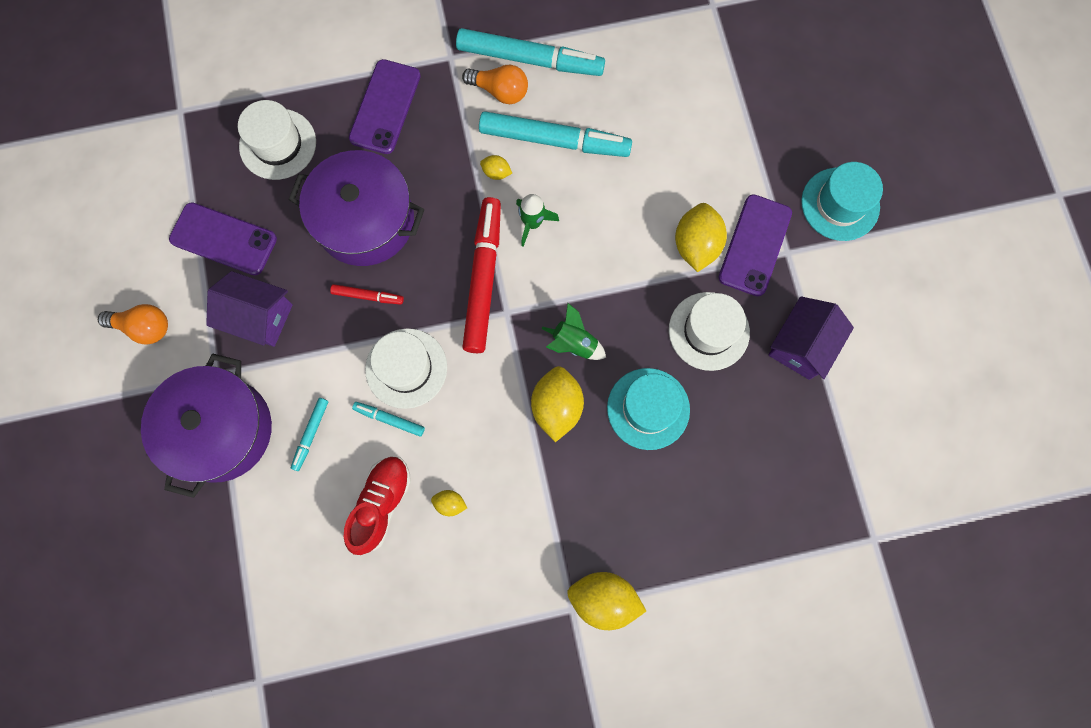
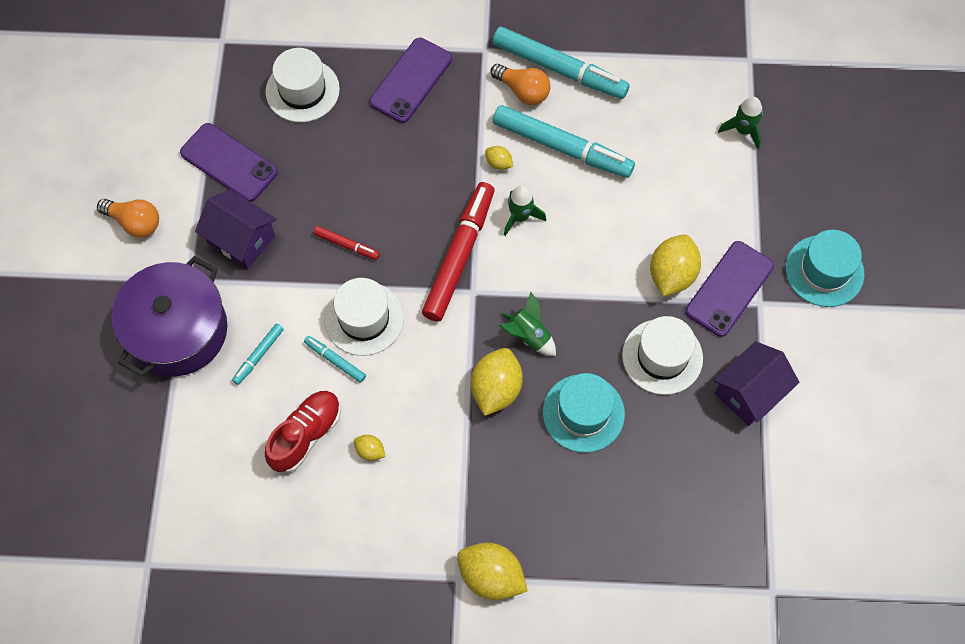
camera: 15 degrees right, 10 degrees down
(365, 220) = (363, 177): purple pot -> none
(725, 80) = (743, 130): none -> green rocket

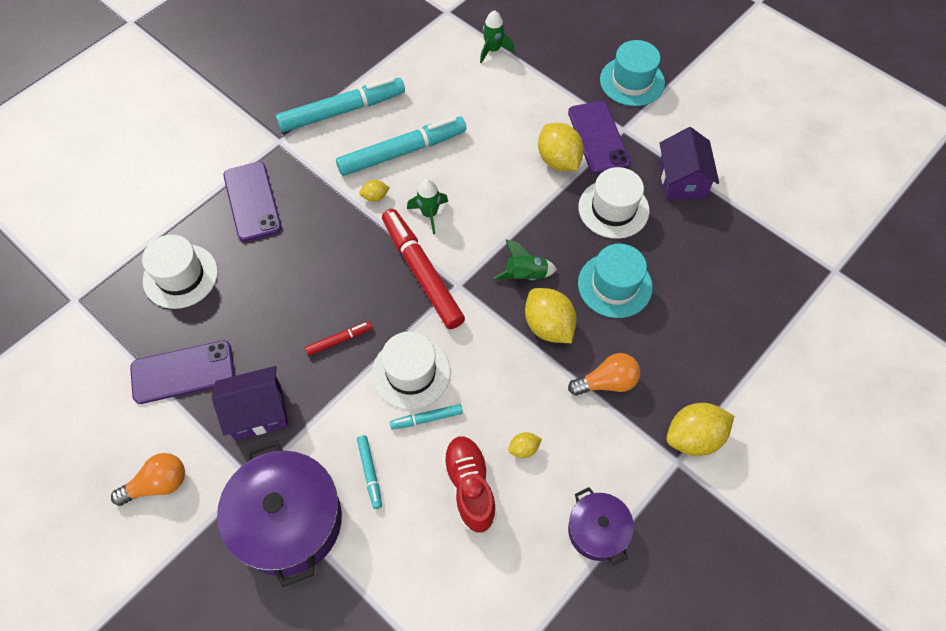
camera: 50 degrees left, 5 degrees down
(347, 556) = (597, 531): none -> purple pot
(523, 91) = (335, 143): orange light bulb -> orange light bulb (607, 382)

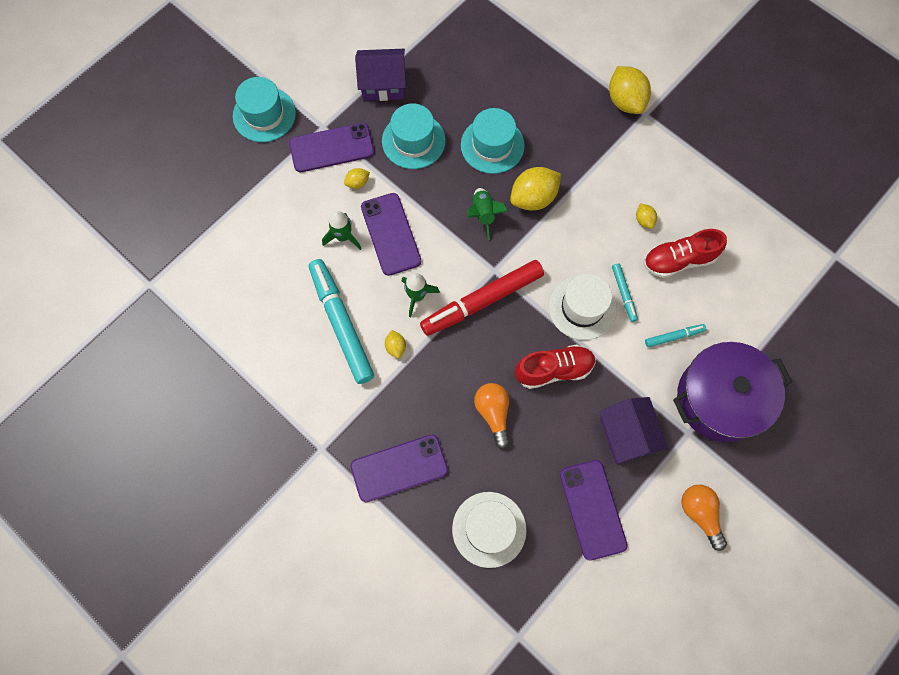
camera: 90 degrees left, 10 degrees up
(339, 340) = (554, 370): red marker -> red shoe
(342, 111) = (284, 386): turquoise marker -> none
(493, 50) = (211, 238): green rocket -> green rocket (343, 237)
(500, 190) = (391, 234): none -> purple phone
(558, 160) = (357, 183): yellow lemon -> yellow lemon, size x0.48
(597, 531) = (704, 171): purple pot -> none
(607, 382) = (583, 157): orange light bulb -> orange light bulb (493, 413)
(613, 209) = (413, 141): white hat -> turquoise hat

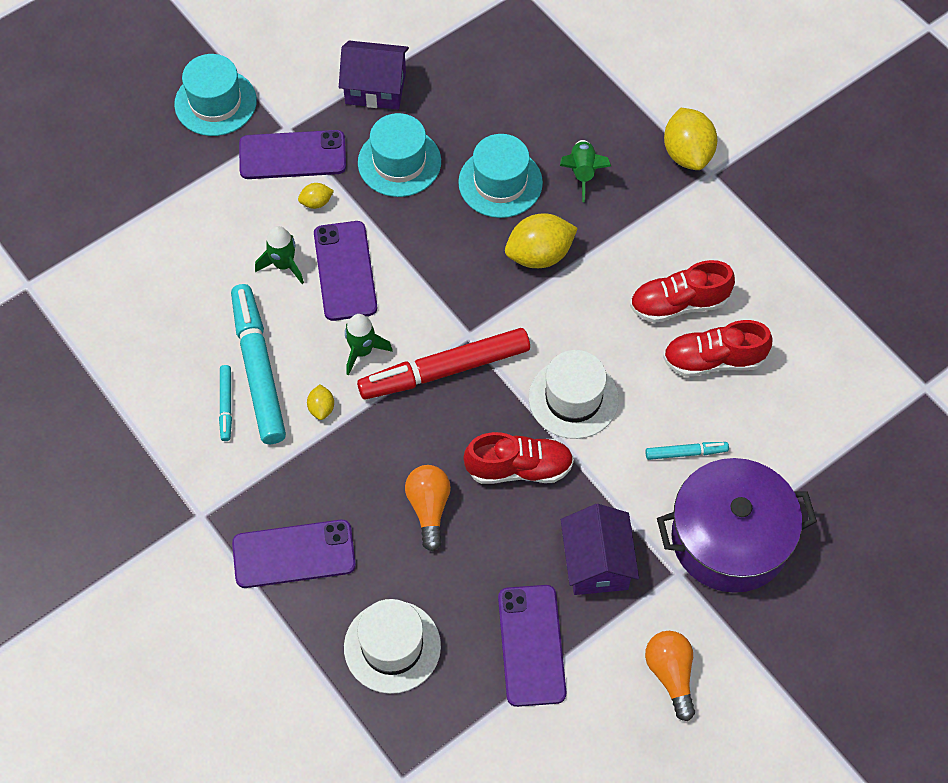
camera: 10 degrees right, 10 degrees down
(483, 214) = (470, 265): green rocket -> green rocket (582, 173)
(623, 294) = (631, 390): turquoise marker -> turquoise marker (226, 405)
(644, 220) = (679, 304): yellow lemon -> red shoe

